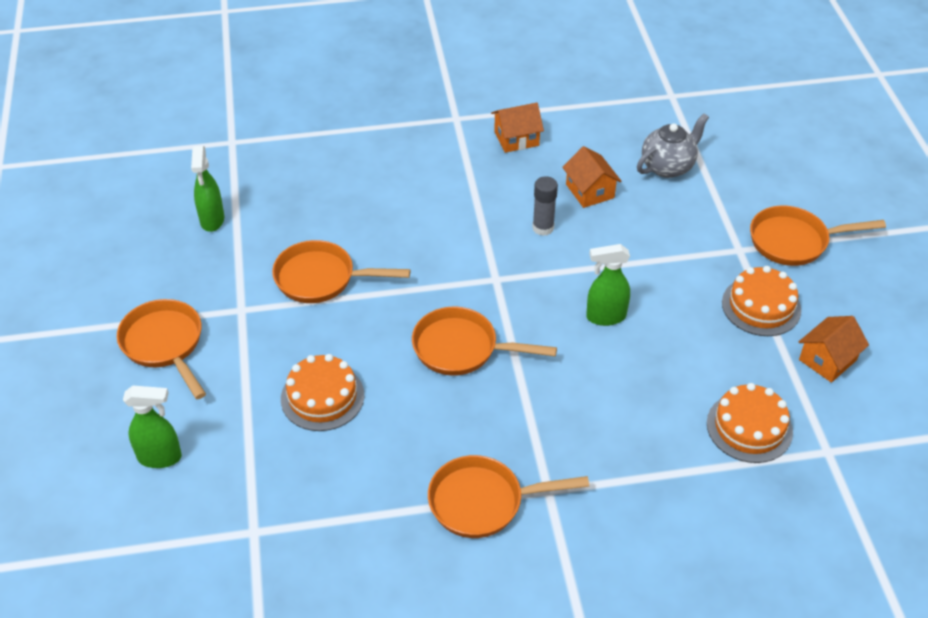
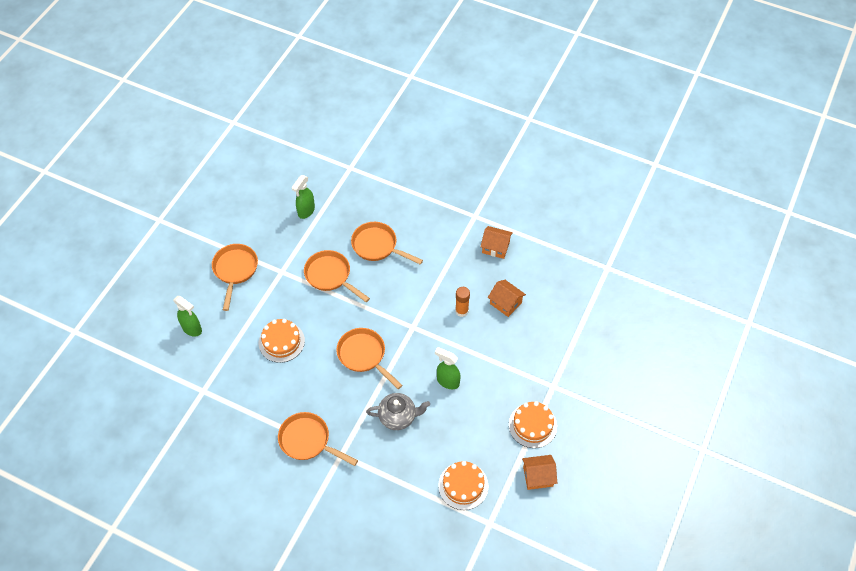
camera: 35 degrees right, 10 degrees up
(543, 228) = (461, 311): grey glue stick -> orange glue stick
(590, 191) = (505, 303): orange house -> orange house turned 60 degrees counterclockwise
(668, 166) = (562, 312): grey teapot -> grey teapot (398, 417)
(794, 241) = (588, 399): orange pan -> orange pan (377, 246)

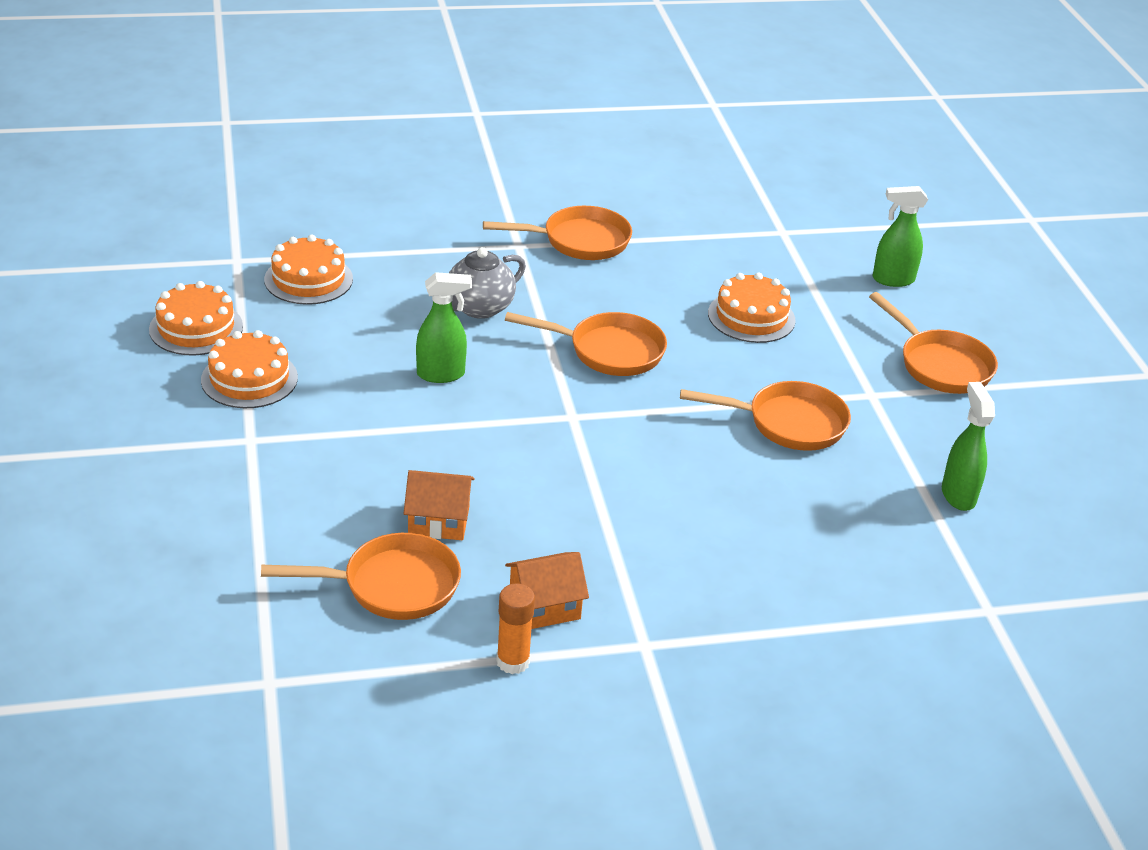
camera: 140 degrees right, 20 degrees down
(377, 246) = (767, 501): orange pan -> orange pan (392, 586)
(461, 311) = (510, 473): orange glue stick -> orange glue stick (513, 661)
(538, 476) = (196, 328): orange house -> orange cake

